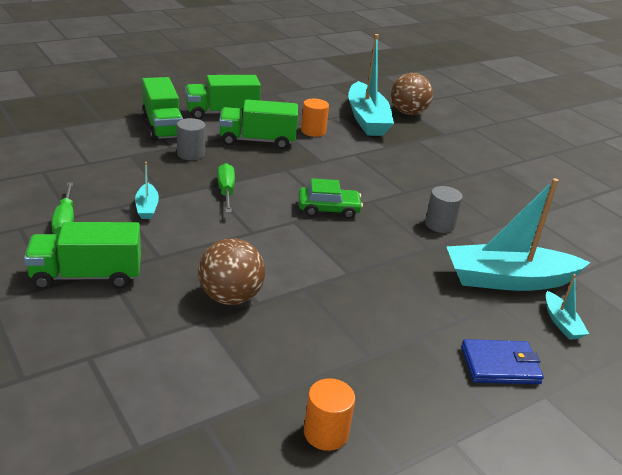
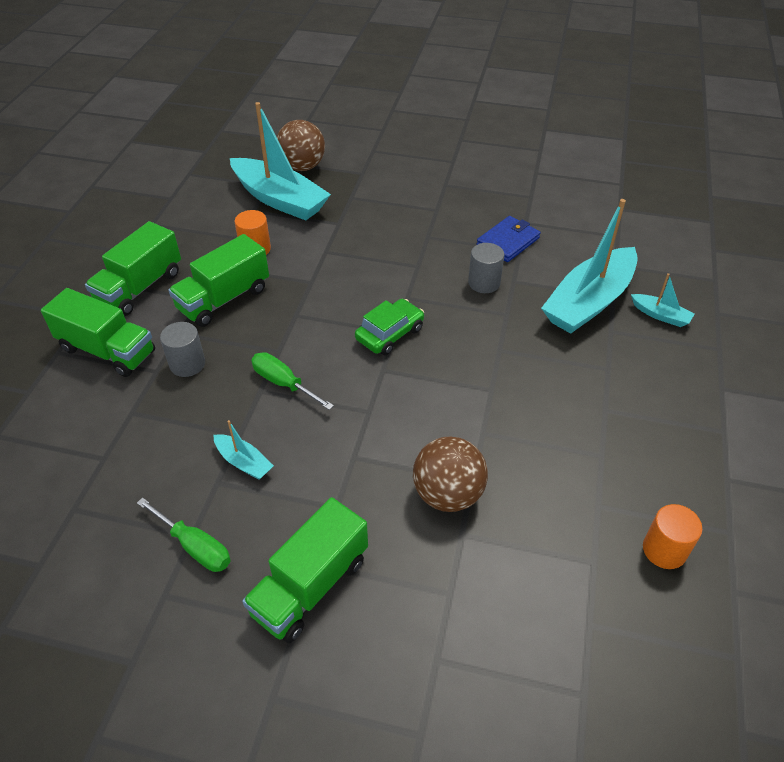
camera: 40 degrees left, 15 degrees up
(500, 365) = (675, 387): blue wallet -> blue wallet (508, 241)

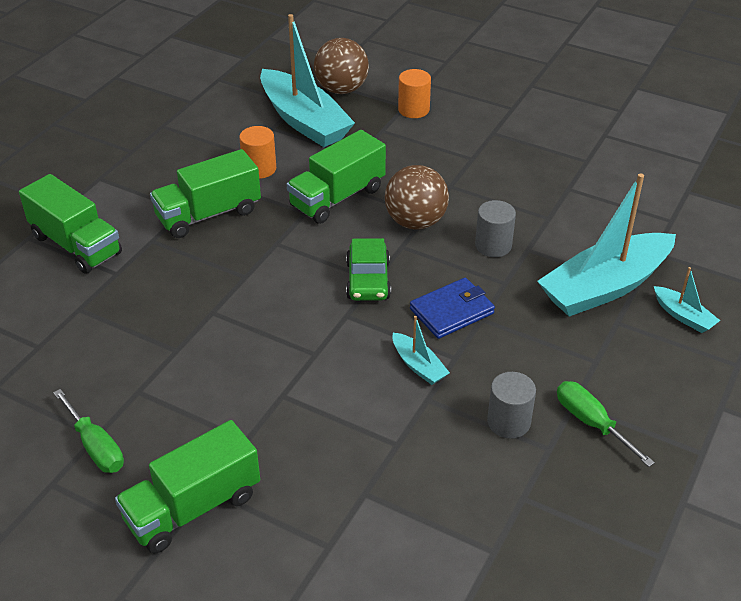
camera: 15 degrees right, 5 degrees down
(140, 288) = (129, 188): green truck -> green truck (337, 197)
(187, 364) = (149, 272): grey cylinder -> grey cylinder (508, 422)
(244, 462) = (171, 378): turquoise boat -> turquoise boat (418, 366)
(283, 383) = (238, 309): green screwdriver -> green screwdriver (591, 423)
(390, 334) = (368, 280): green car -> green car turned 120 degrees clockwise
(448, 494) = (365, 452): brown ball -> brown ball (415, 222)
(508, 241) = (539, 206): blue wallet -> blue wallet (452, 311)
(664, 550) = (576, 557): orange cylinder -> orange cylinder (413, 110)

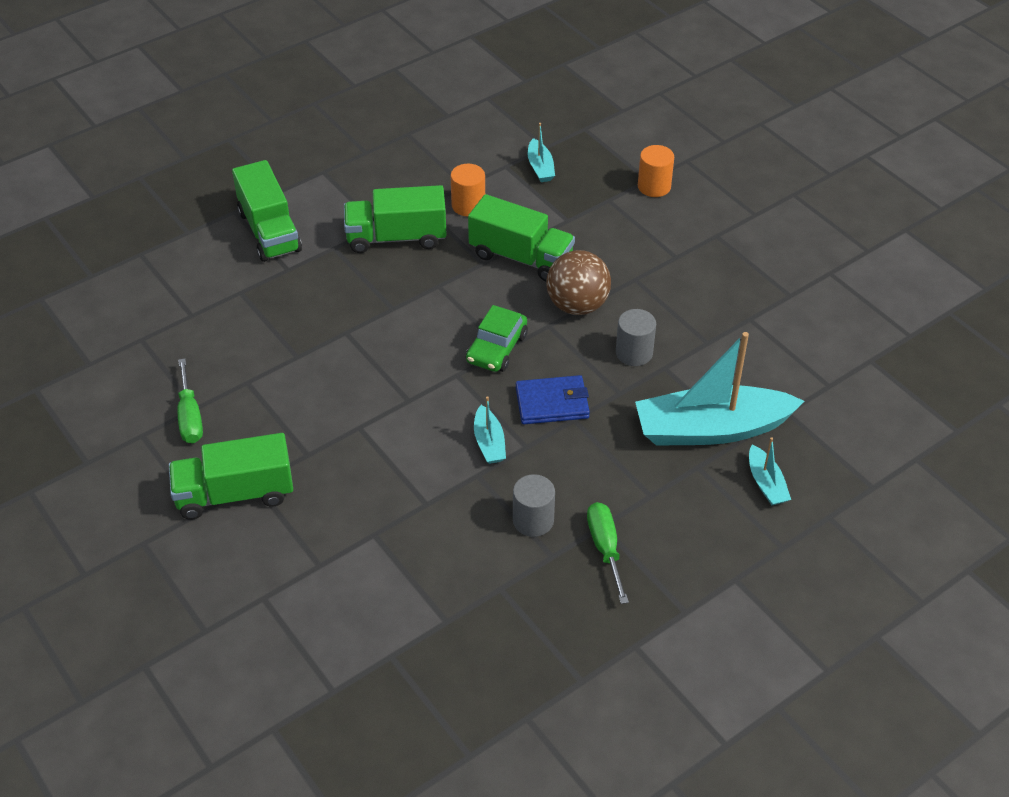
camera: 25 degrees right, 5 degrees up
(304, 121) = (540, 167): turquoise boat -> turquoise boat, size x0.44
(337, 197) = (521, 257): green truck -> green truck turned 135 degrees counterclockwise
(341, 89) = (597, 143): brown ball -> none

